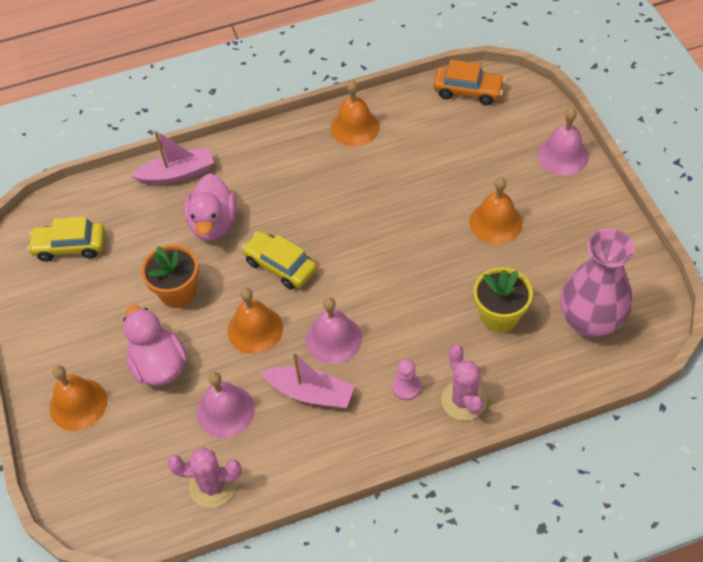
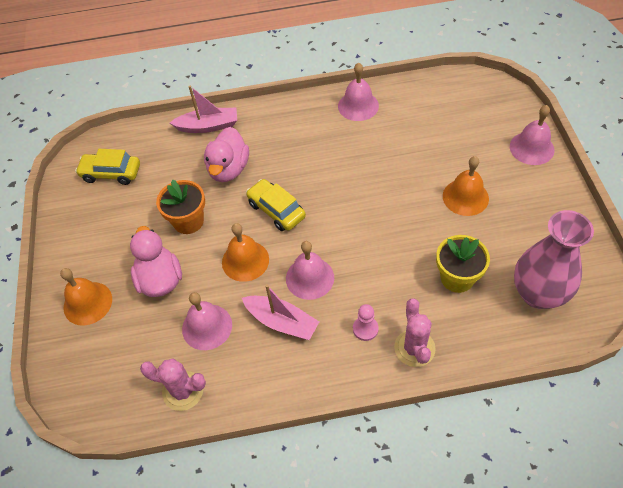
camera: 10 degrees right, 0 degrees up
(355, 127) = (358, 106): orange bell -> pink bell
(468, 91) = (457, 87): orange car -> none

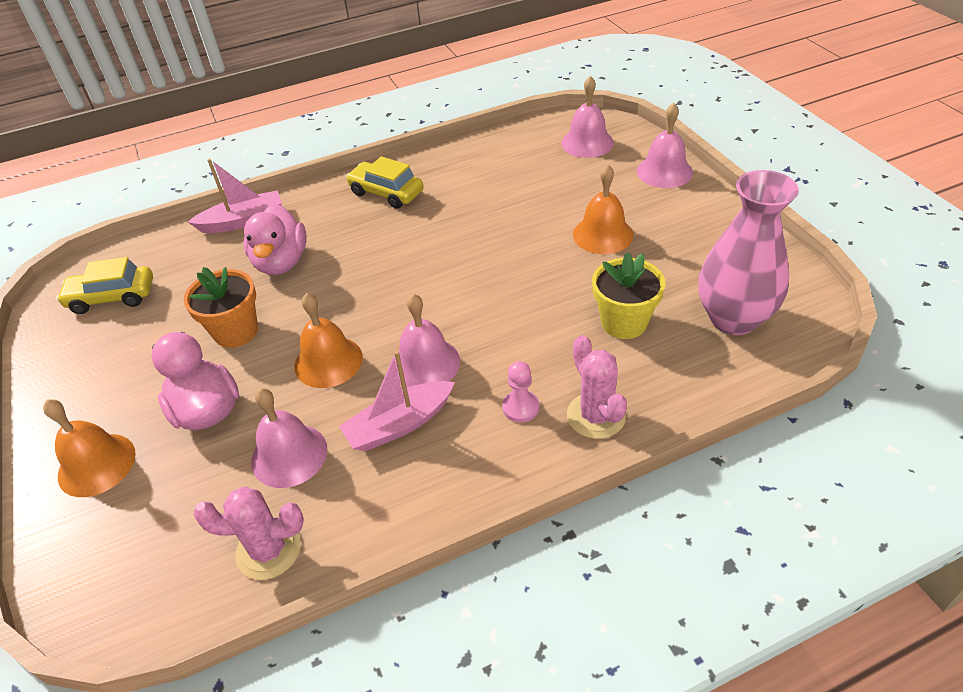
camera: 15 degrees left, 10 degrees down
(276, 210) = (358, 295): yellow car -> yellow car (386, 193)
(282, 322) = (399, 425): pink boat -> pink boat turned 135 degrees clockwise
(358, 106) = (437, 167): pink bell -> pink bell (587, 143)

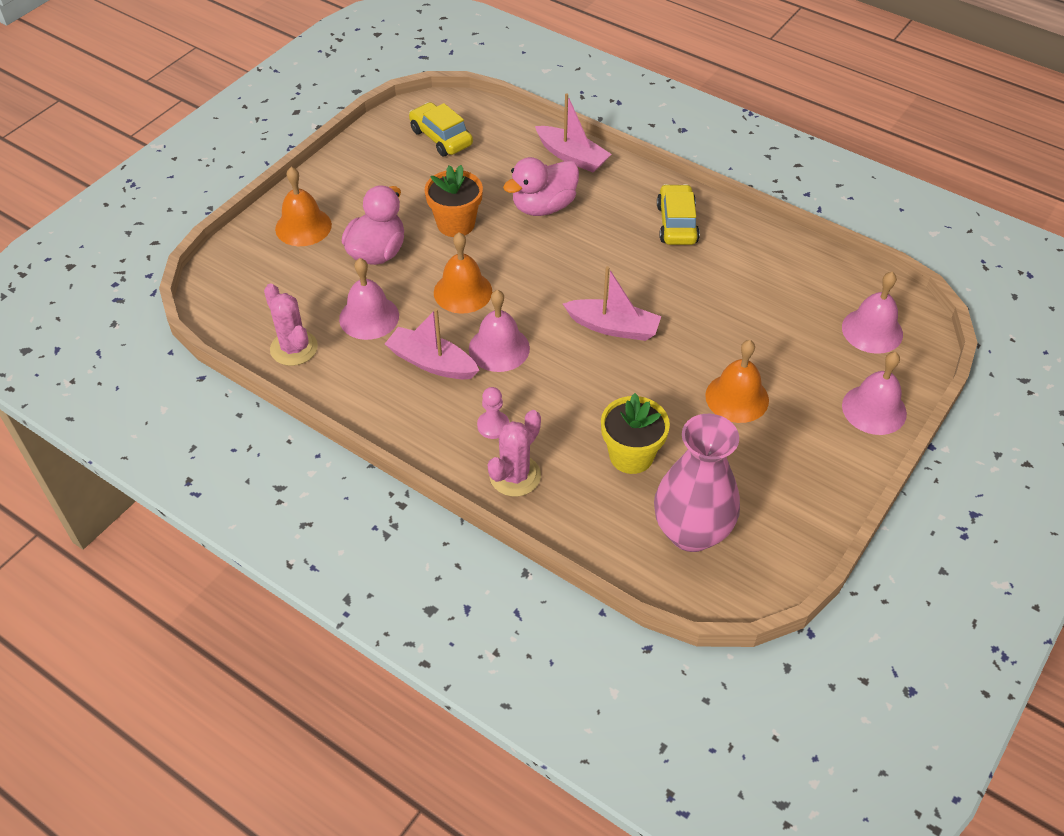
camera: 55 degrees right, 5 degrees up
(467, 275) = (613, 327): none -> pink boat

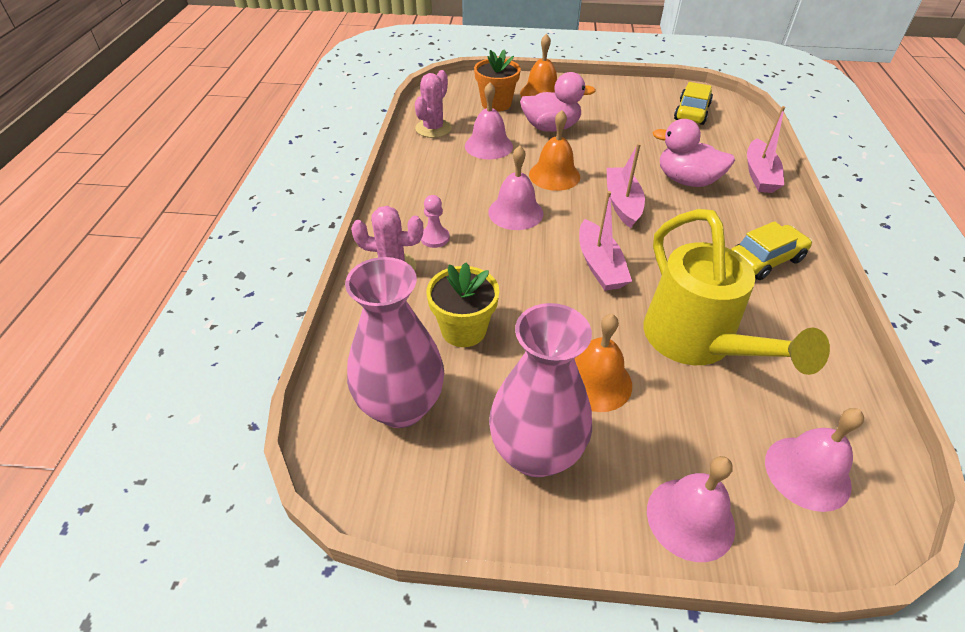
camera: 60 degrees right, 5 degrees down
(431, 363) = (472, 187): pink boat -> pink boat (622, 203)
(456, 224) = (617, 148): orange flower pot -> orange flower pot (496, 104)
(734, 318) = (696, 342): none -> yellow watering can
(781, 466) = (536, 453): none -> pink vase

